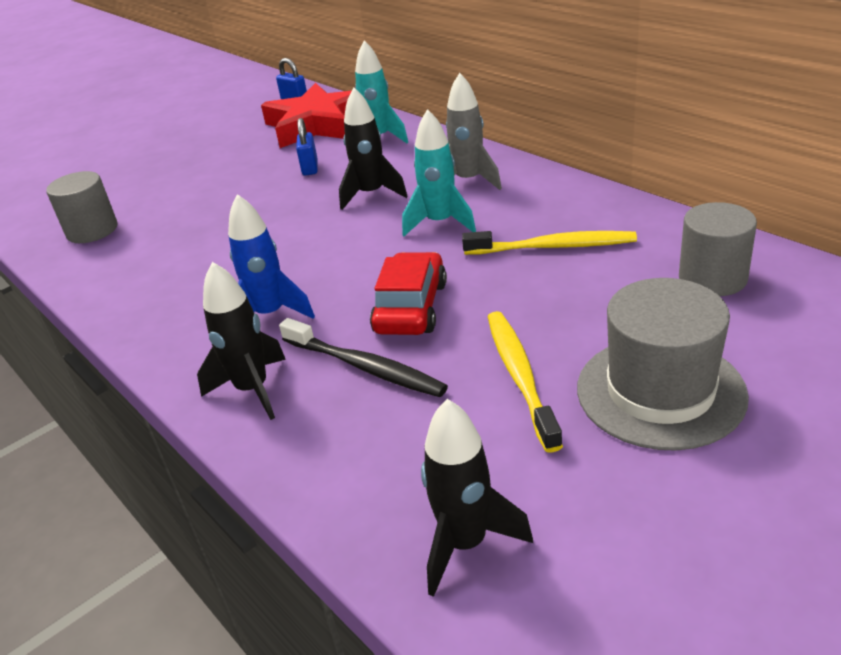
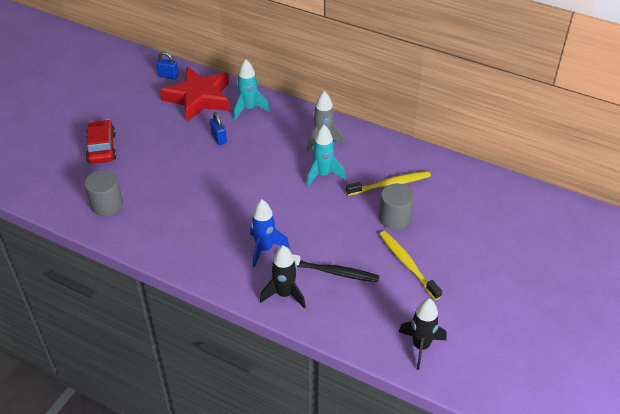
camera: 25 degrees left, 10 degrees up
(371, 194) = (271, 157): black rocket -> none
(411, 307) = (336, 233): red car -> red car (102, 148)
(660, 391) = (469, 261): grey hat -> none
(712, 278) = (472, 195): grey cylinder -> grey cylinder (395, 218)

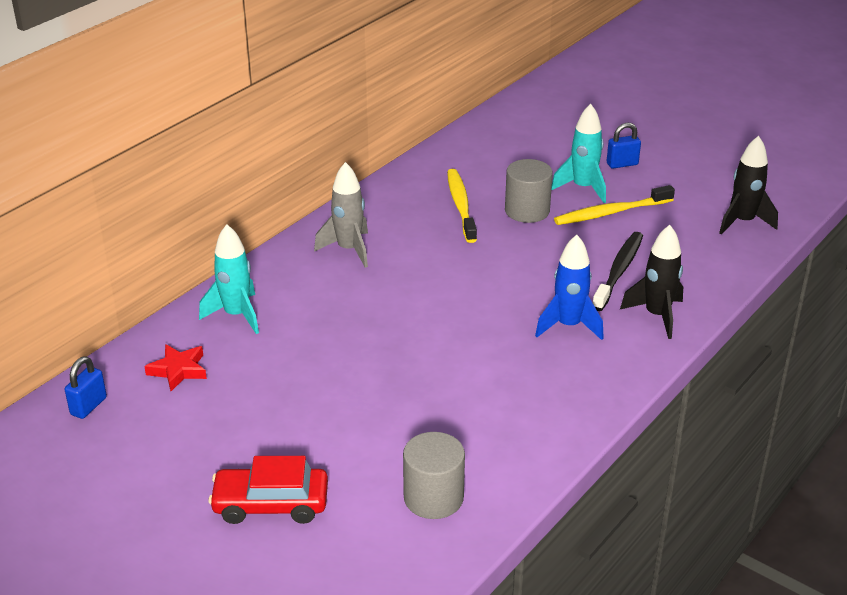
camera: 80 degrees left, 10 degrees down
(199, 98) = (178, 370): red star -> red star, size x0.45
(219, 138) = (301, 353): blue padlock -> blue padlock (622, 164)
(323, 174) = (424, 258): turquoise rocket -> turquoise rocket (583, 188)

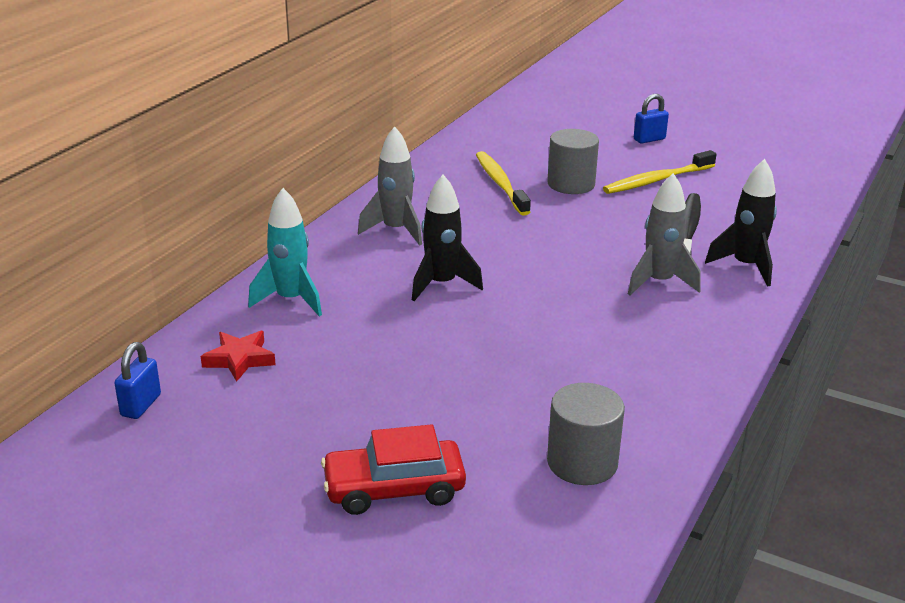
camera: 10 degrees left, 5 degrees down
(568, 326) = (659, 282): blue rocket -> grey rocket
(583, 188) = (619, 161): turquoise rocket -> none
(743, 222) = (791, 180): black rocket -> black rocket (441, 284)

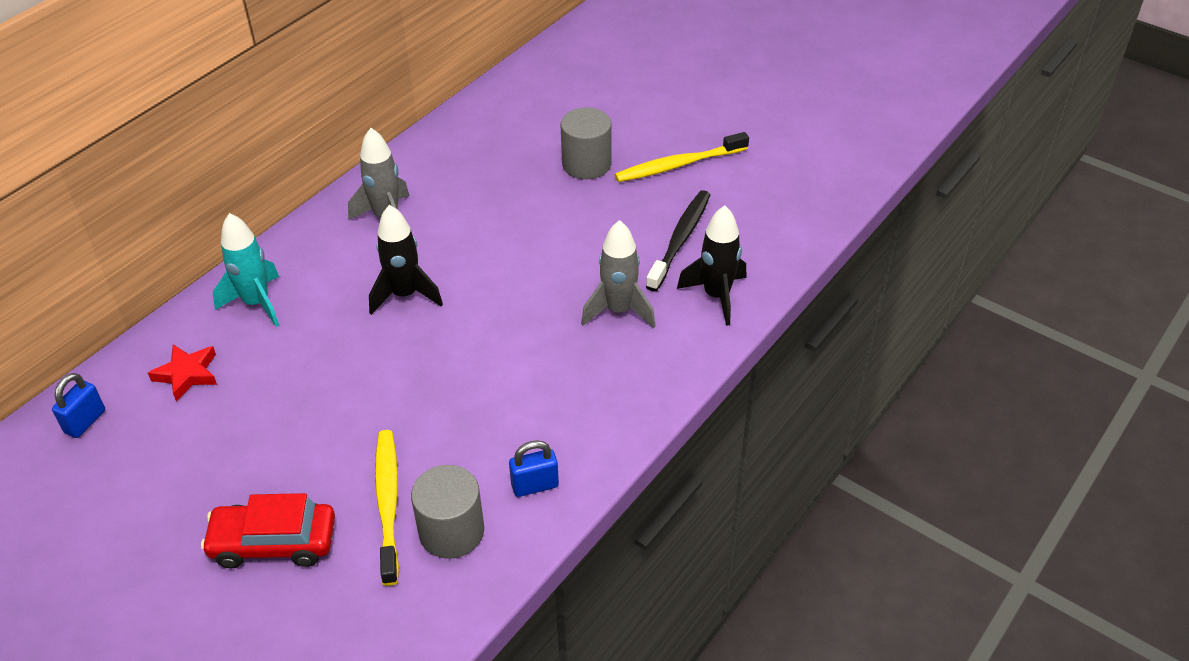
camera: 10 degrees right, 15 degrees up
(500, 184) = (514, 159): yellow toothbrush -> yellow toothbrush (388, 504)
(649, 139) = (696, 102): blue padlock -> blue padlock (535, 485)

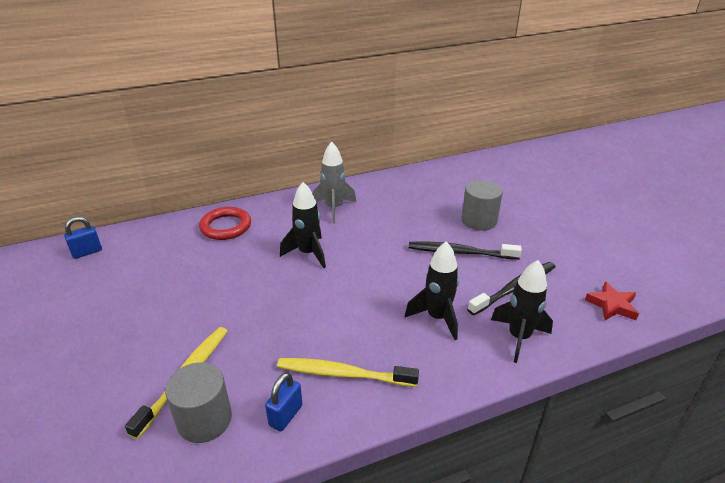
camera: 30 degrees right, 10 degrees down
(187, 374) = (157, 249): red star -> red star (612, 305)
(256, 303) = (226, 226): turquoise rocket -> red ring
(273, 542) = (100, 368): red car -> none
(535, 485) = (286, 415): blue padlock -> blue padlock turned 75 degrees counterclockwise
(592, 218) = (460, 252): none -> black toothbrush
(619, 311) = (437, 317): grey rocket -> black rocket
(679, 165) = (544, 242): yellow toothbrush -> yellow toothbrush (344, 374)

